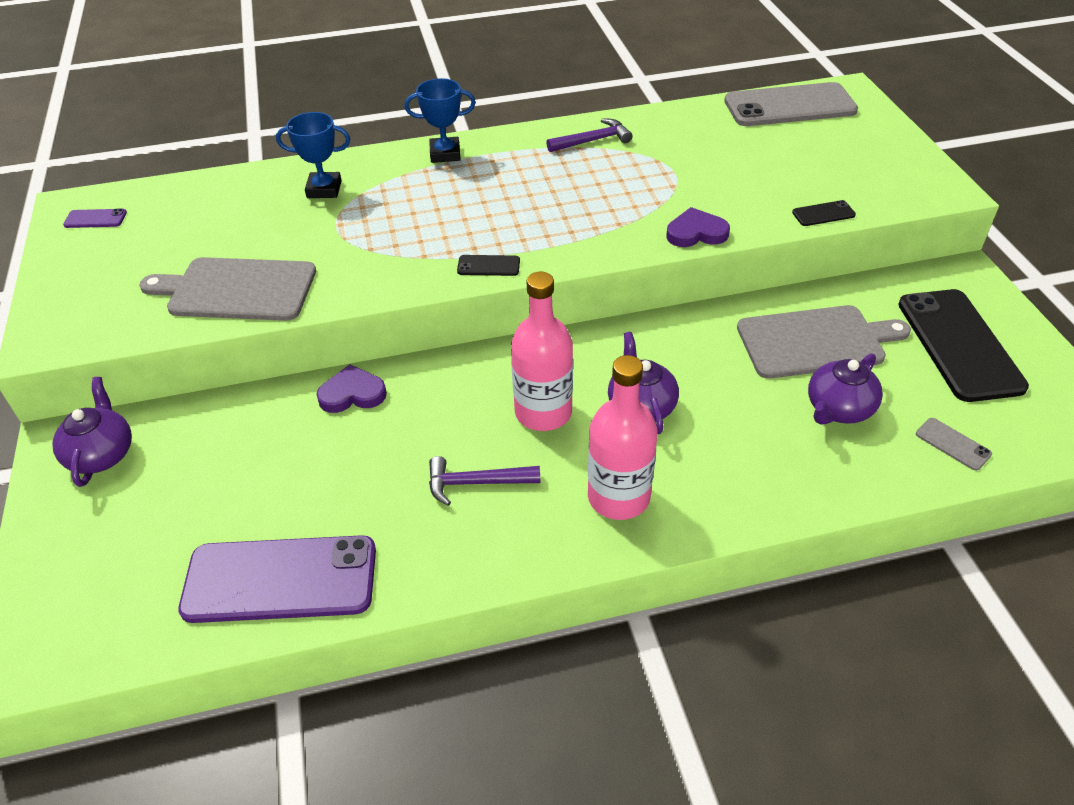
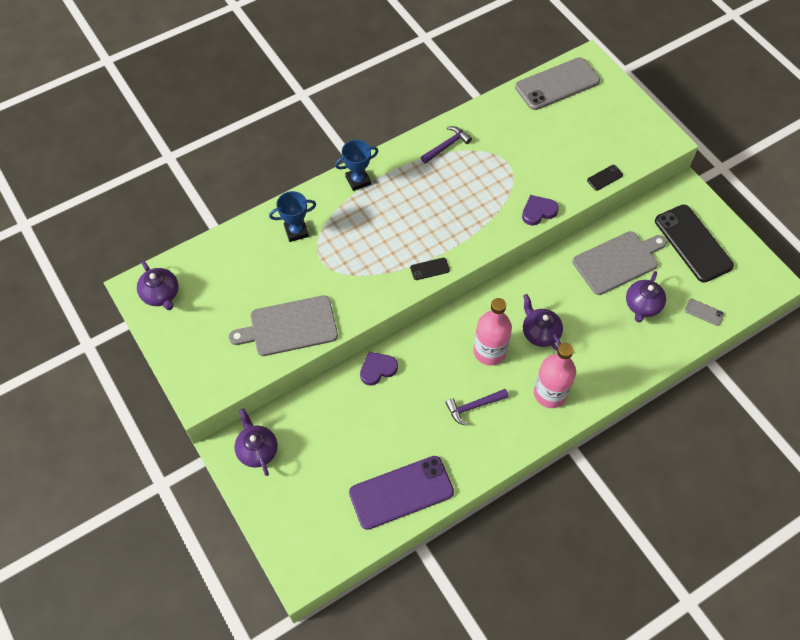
camera: 20 degrees left, 15 degrees up
(95, 219) = (161, 294): purple phone -> purple teapot

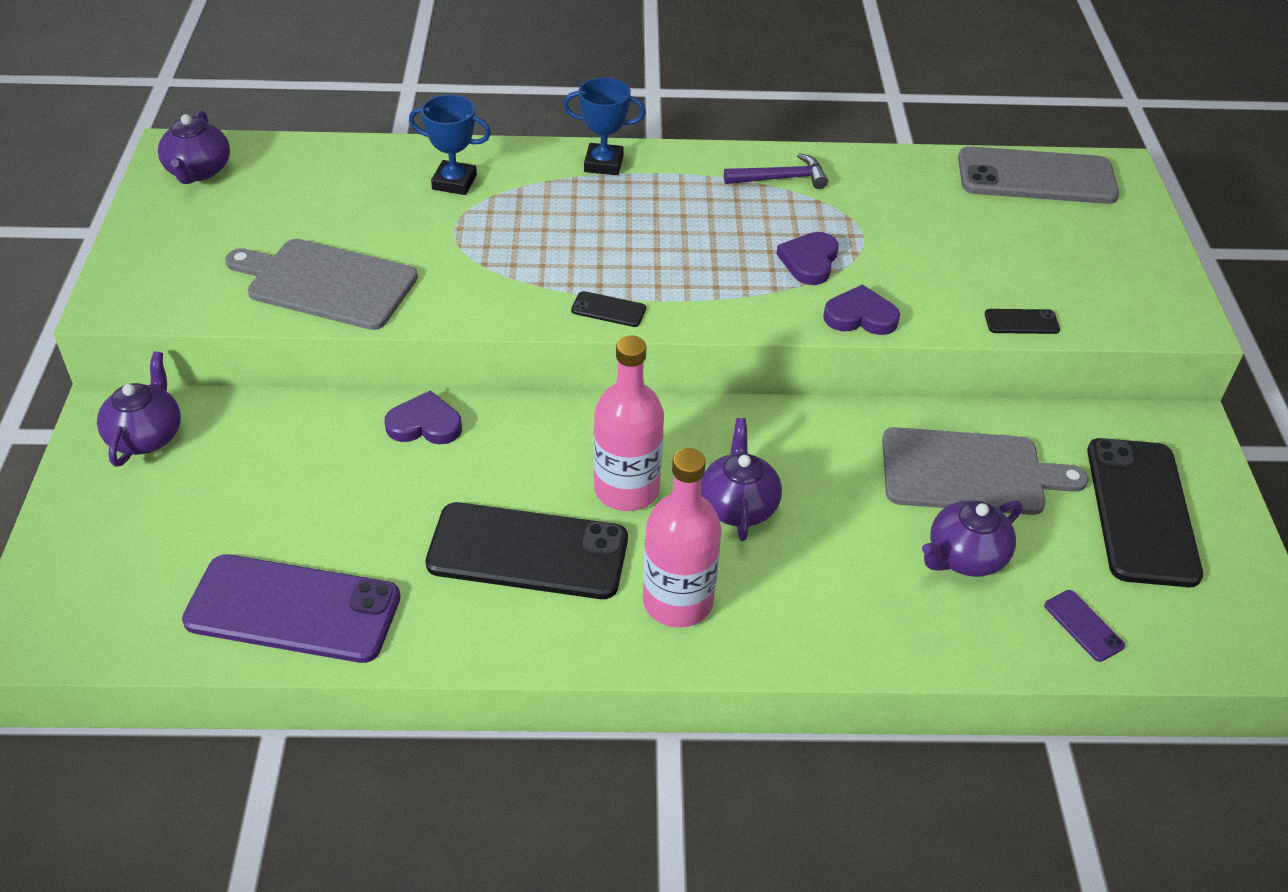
camera: 30 degrees right, 15 degrees down
(473, 406) = (528, 552): purple hammer -> black phone
(495, 191) = (809, 261): none -> purple heart
(704, 312) = (1083, 626): grey phone -> purple phone

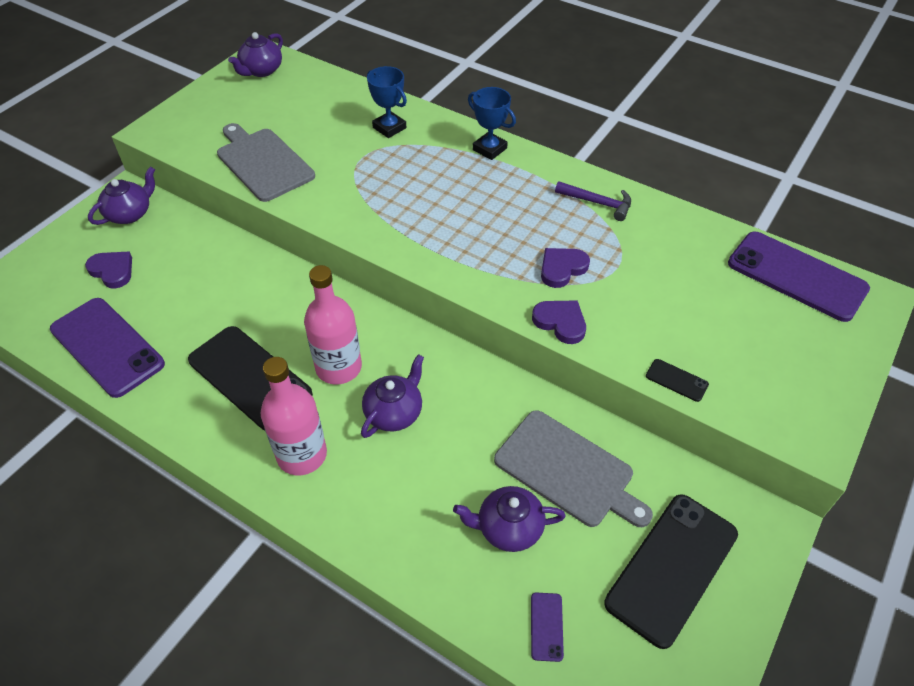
camera: 35 degrees right, 5 degrees up
(425, 424) = (267, 272): purple heart -> purple heart (112, 271)
(608, 310) = (402, 246): black phone -> none
(1036, 177) = (796, 276): grey phone -> purple phone

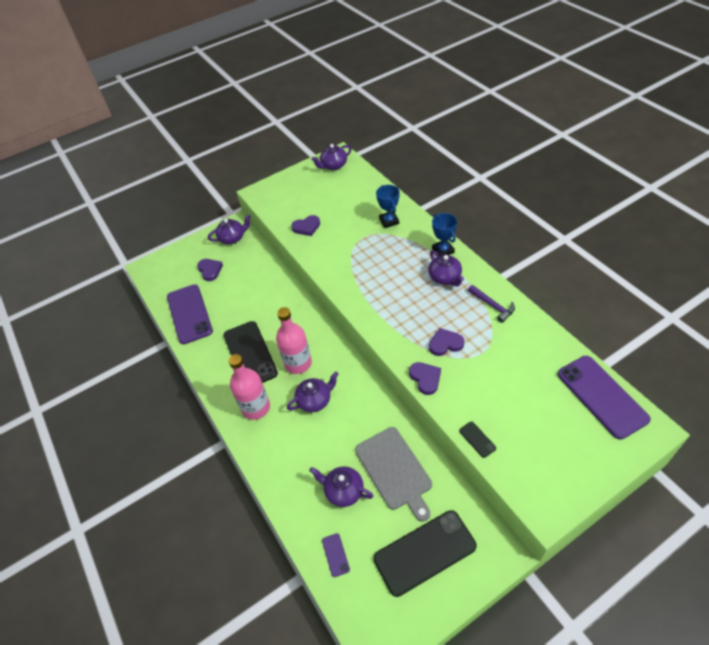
camera: 30 degrees right, 0 degrees up
(263, 162) = (306, 227): grey cutting board -> purple heart
(513, 183) = (445, 278): none -> purple teapot
(546, 626) = (335, 555): purple phone -> purple phone turned 45 degrees counterclockwise

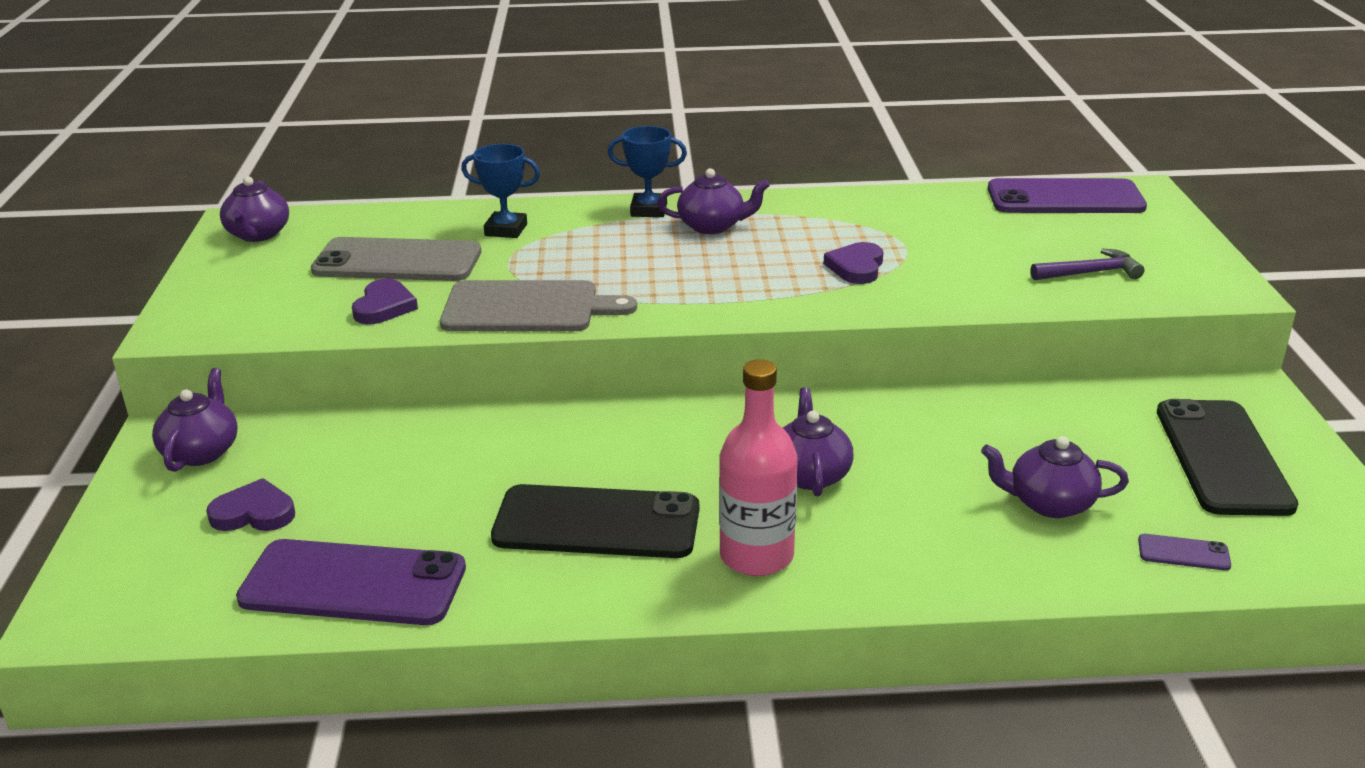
camera: 65 degrees left, 20 degrees down
(298, 363) = (694, 468): pink bottle -> none
(341, 210) = (397, 261): none -> grey phone
(343, 491) = (1049, 503): purple teapot -> purple teapot turned 45 degrees clockwise
(394, 470) = (1041, 436): grey cutting board -> grey cutting board (527, 308)
(425, 378) = (912, 303): purple heart -> none
(477, 439) = (1072, 300): black phone -> none
(492, 306) = (820, 212): purple hammer -> purple hammer (1090, 273)

